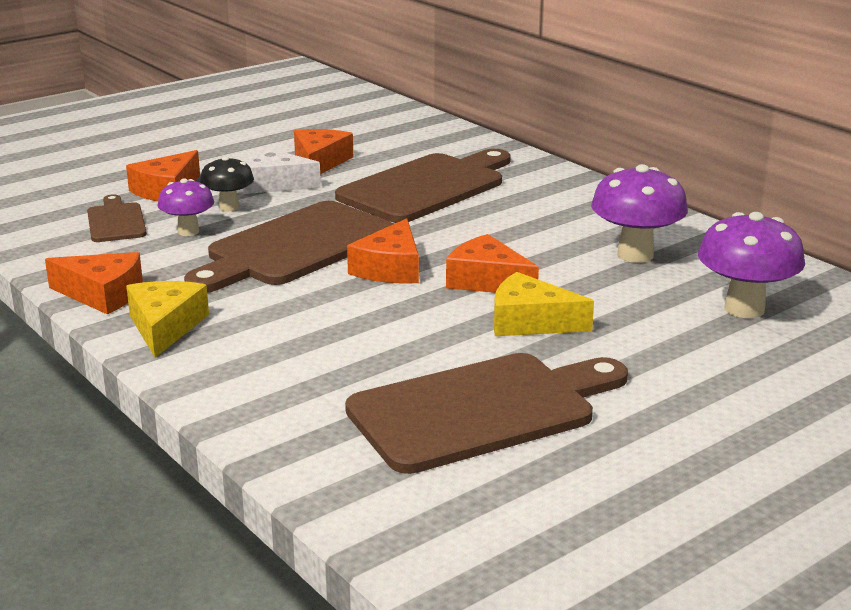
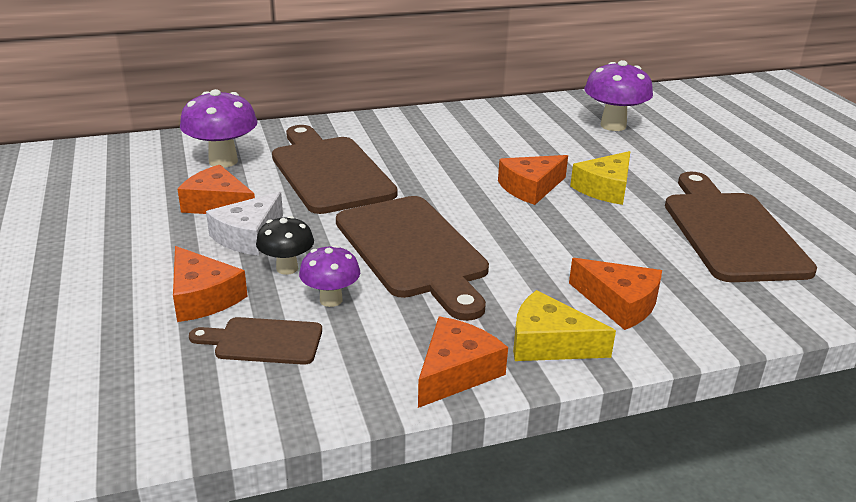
camera: 70 degrees left, 5 degrees up
(390, 268) = (485, 218): orange cheese -> orange cheese (619, 303)
(635, 255) = (516, 133): purple mushroom -> purple mushroom (223, 161)

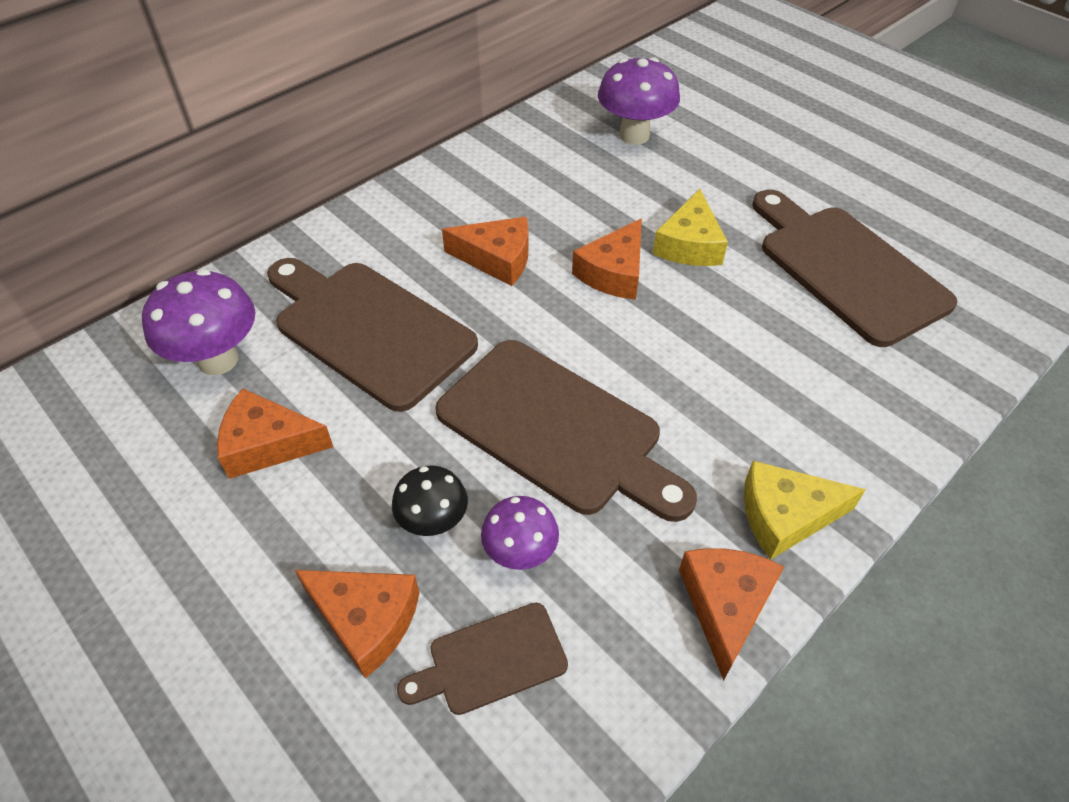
camera: 25 degrees left, 20 degrees up
(248, 236) = (347, 486): white cheese -> none
(619, 303) = (812, 423): orange cheese -> orange cheese (497, 259)

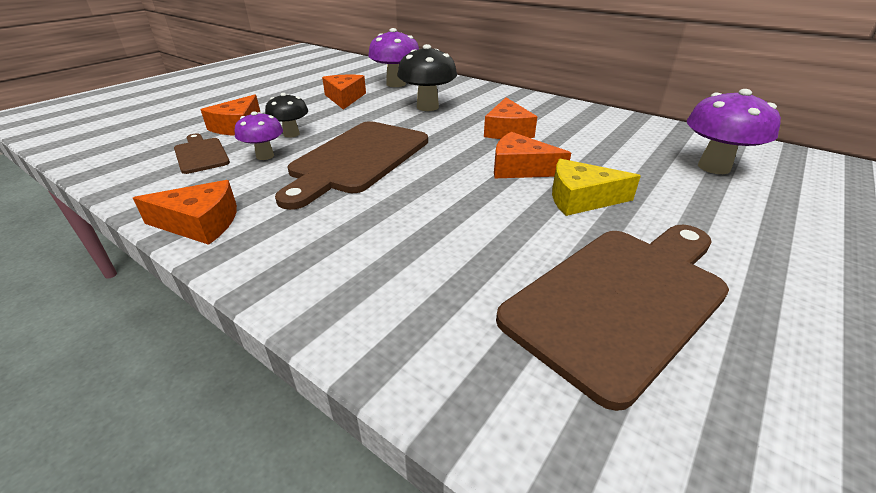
camera: 80 degrees right, 15 degrees down
(368, 329) = (427, 107): brown cutting board -> black mushroom
(785, 516) = (271, 250): yellow cheese -> none

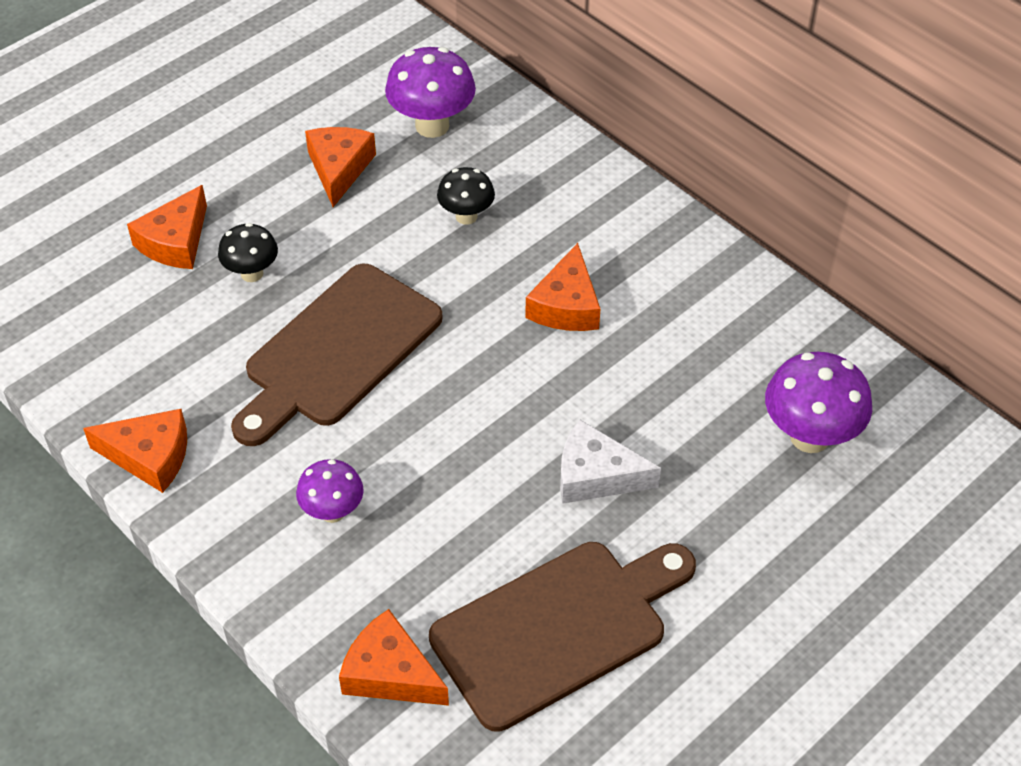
camera: 10 degrees right, 15 degrees up
(201, 154) = (132, 311): brown cutting board -> none
(265, 156) = (216, 327): purple mushroom -> purple mushroom (333, 512)
(427, 107) = (466, 216): black mushroom -> black mushroom, size x0.61
(520, 168) = (547, 403): orange cheese -> orange cheese (390, 673)
(581, 198) = (596, 475): yellow cheese -> white cheese

